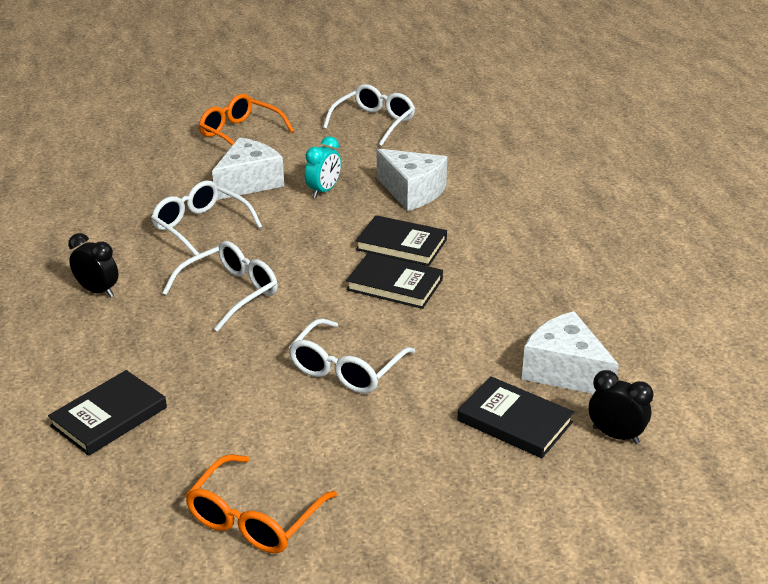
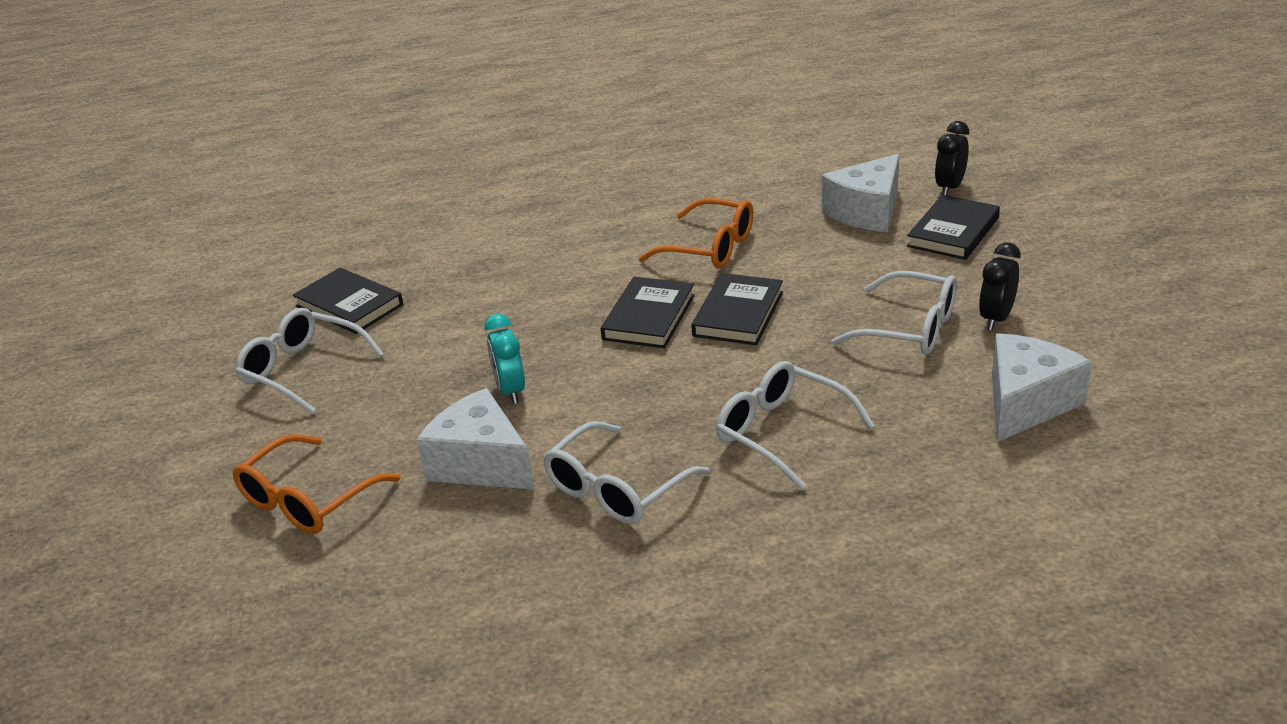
camera: 90 degrees left, 0 degrees up
(98, 291) = (807, 557): black clock -> black clock (996, 319)
(109, 417) = (1071, 482): black book -> black book (349, 305)
(254, 519) = (1168, 353): orange glasses -> orange glasses (710, 248)
(323, 191) = (510, 391): turquoise clock -> turquoise clock turned 135 degrees counterclockwise
(412, 192) = (517, 321): white cheese -> white cheese (1026, 403)

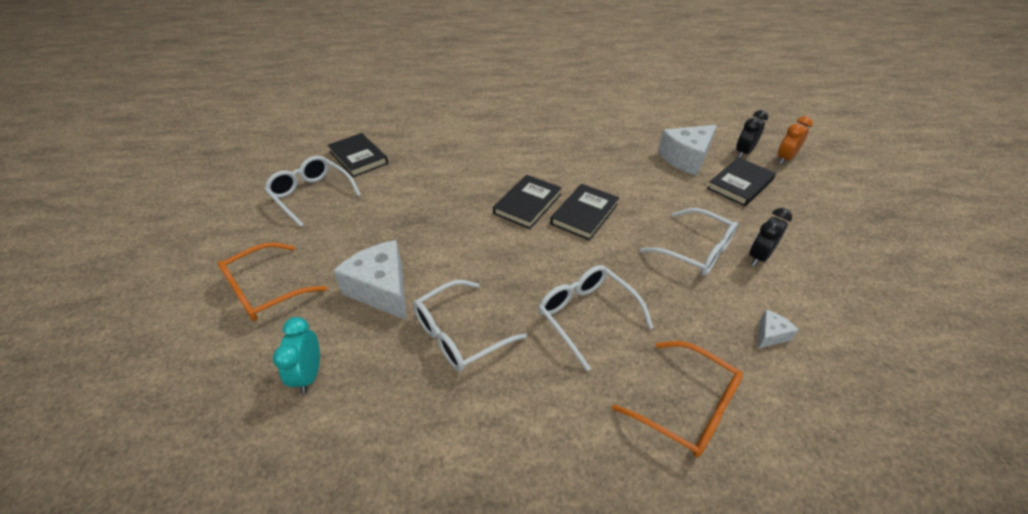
camera: 10 degrees right, 10 degrees up
(510, 391) = (423, 238): turquoise clock -> turquoise clock (309, 374)
(710, 248) = (581, 163): orange glasses -> orange glasses (687, 407)
(1011, 185) = (784, 159): none -> orange clock
(1026, 403) = (770, 335): white cheese -> white cheese, size x0.46

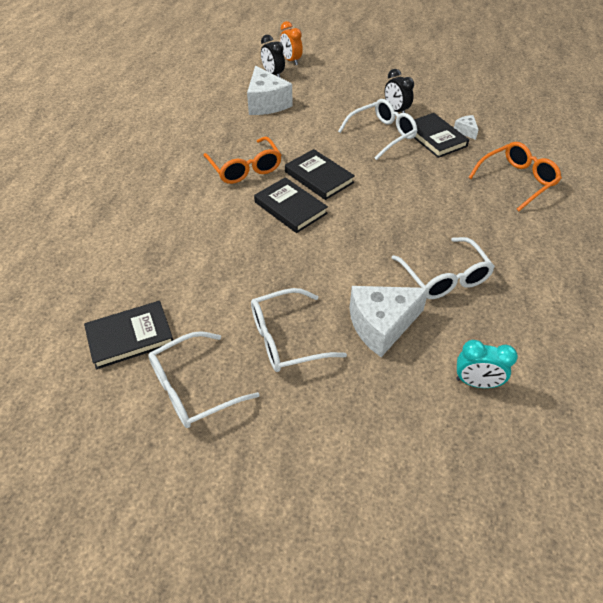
camera: 75 degrees left, 5 degrees up
(265, 291) = (360, 427): orange glasses -> orange glasses (245, 168)
(586, 315) = (436, 204): white glasses -> white glasses (286, 339)
(740, 184) = (313, 90): black book -> black book (435, 138)

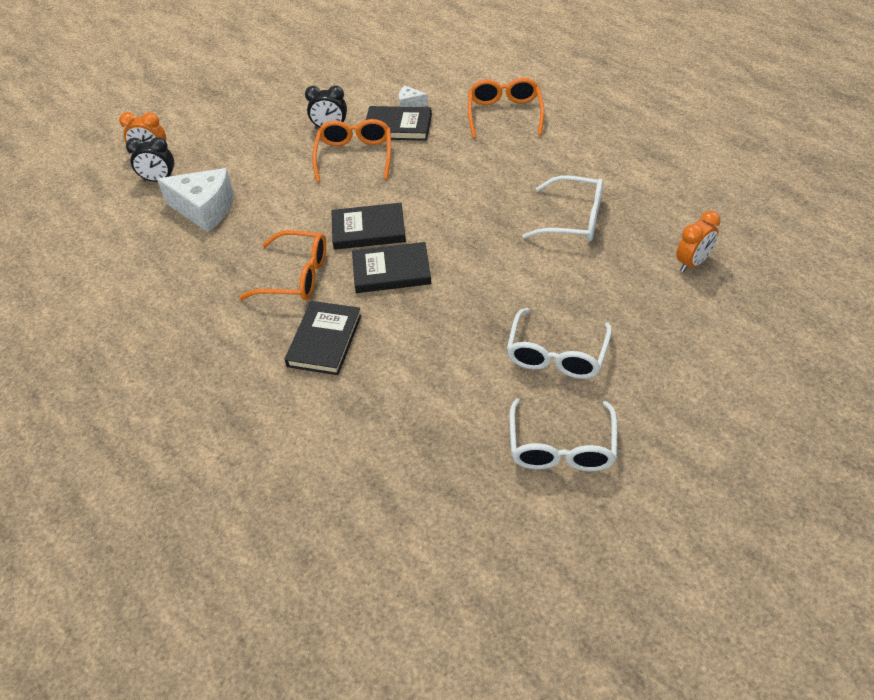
camera: 50 degrees left, 0 degrees up
(130, 337) = (457, 472): black book -> black book (324, 340)
(381, 325) = (592, 286): white cheese -> none
(382, 134) = (354, 156): white glasses -> orange glasses
(476, 382) = (692, 263): turquoise clock -> orange clock

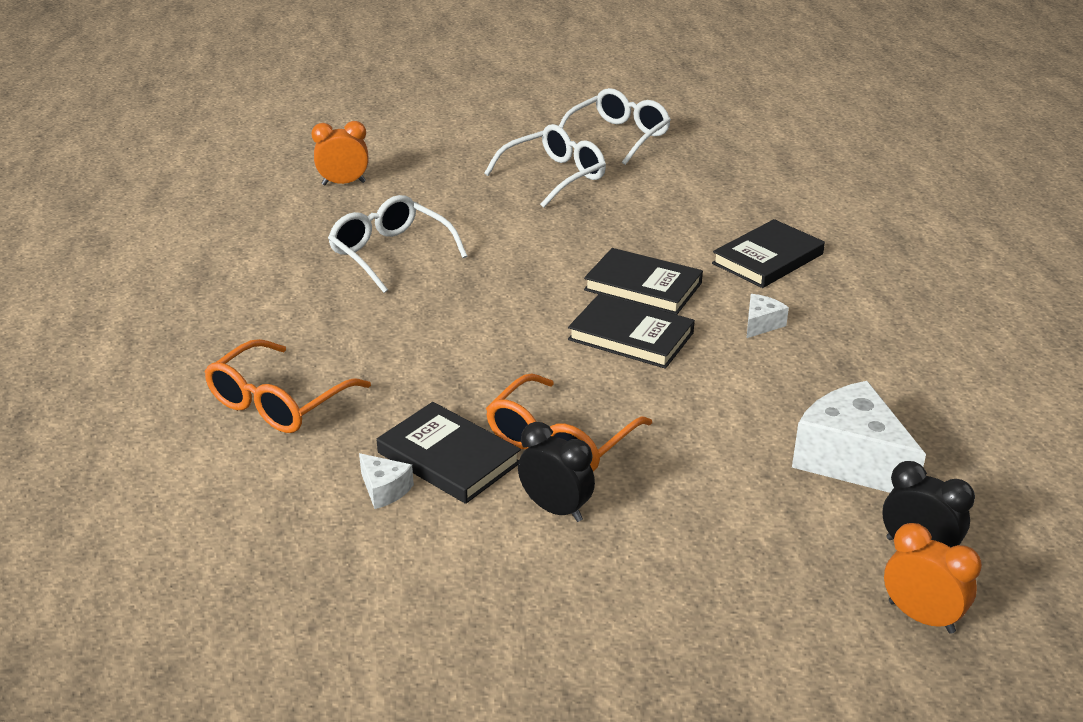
camera: 150 degrees left, 15 degrees down
(296, 276) = (761, 324): orange glasses -> white cheese

